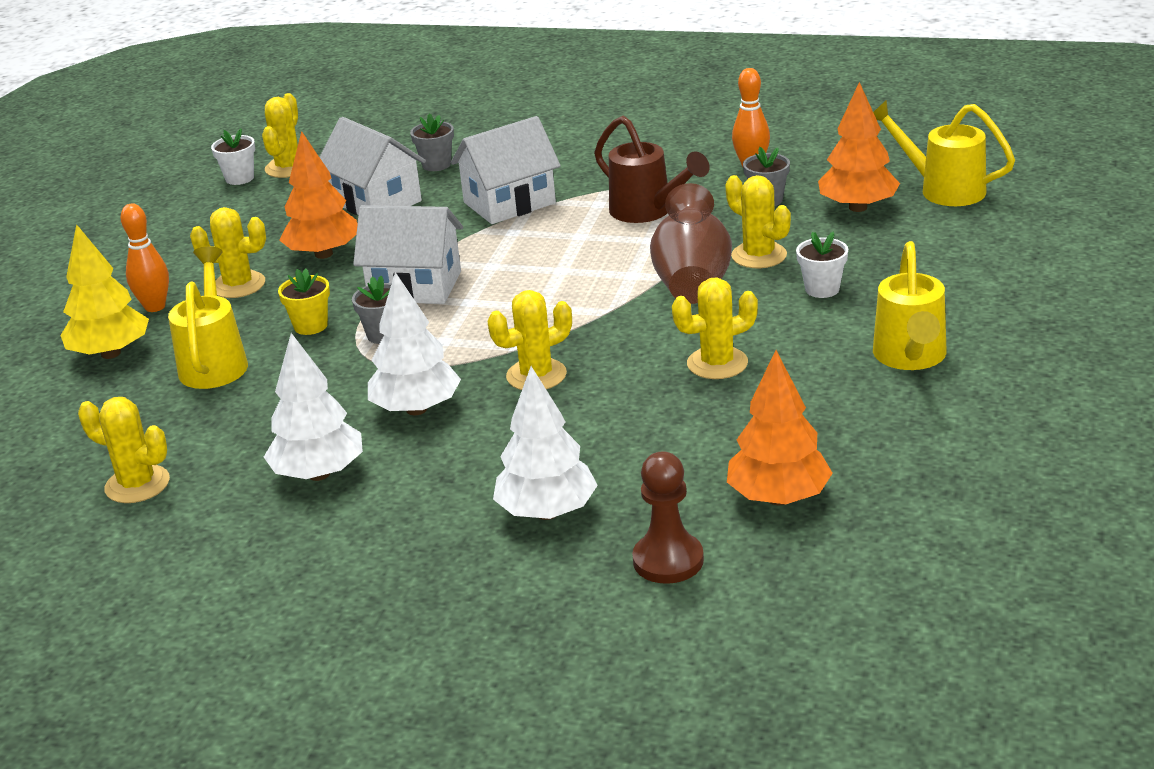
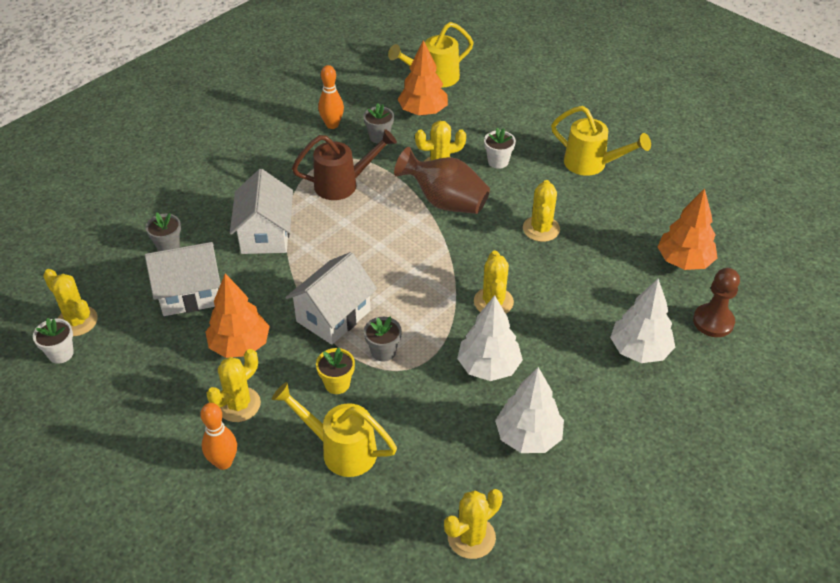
camera: 65 degrees left, 15 degrees up
(111, 353) = (271, 508): yellow tree -> none

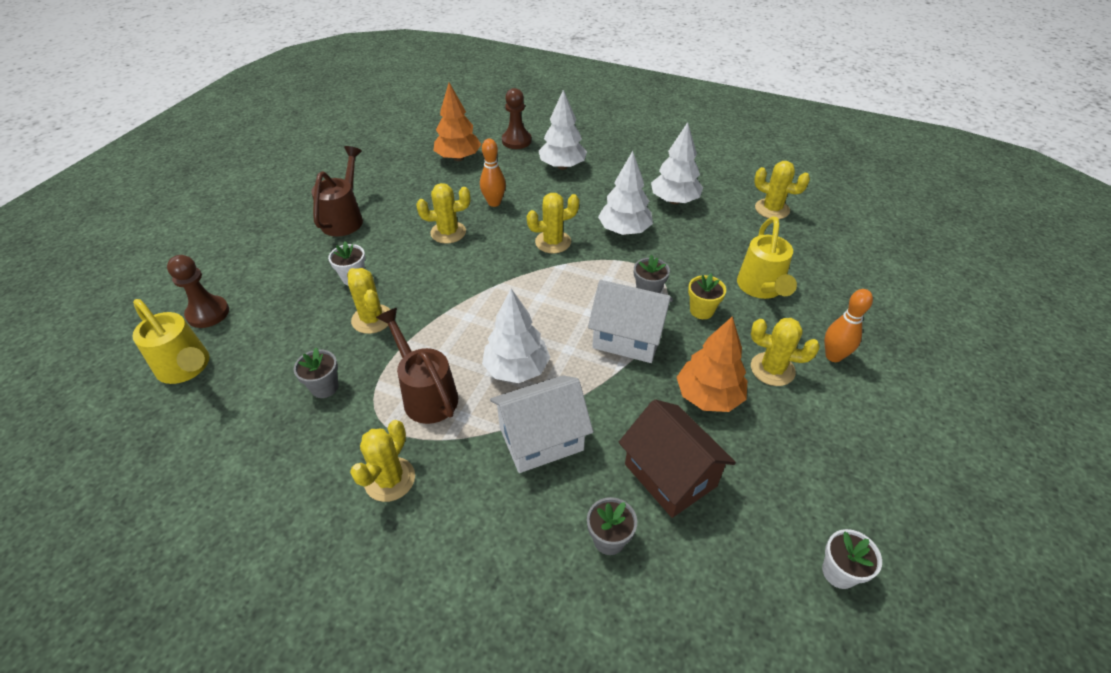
camera: 110 degrees left, 0 degrees up
(77, 321) = (785, 584): yellow cactus -> yellow cactus (390, 479)
(190, 294) = (670, 475): white house -> brown house
(332, 125) = (304, 446): orange bowling pin -> orange bowling pin (494, 203)
(339, 237) = (516, 369): none -> white tree
(423, 112) = (265, 360): orange tree -> none
(445, 202) = (430, 301): brown vase -> none
(489, 86) = (208, 313): none -> brown pawn
(591, 164) = (345, 218): yellow watering can -> brown watering can

